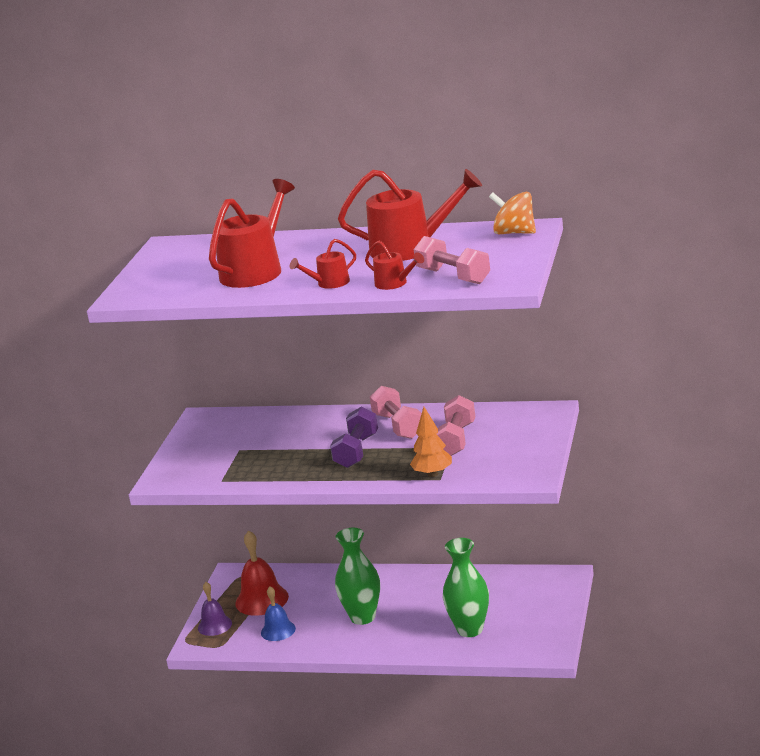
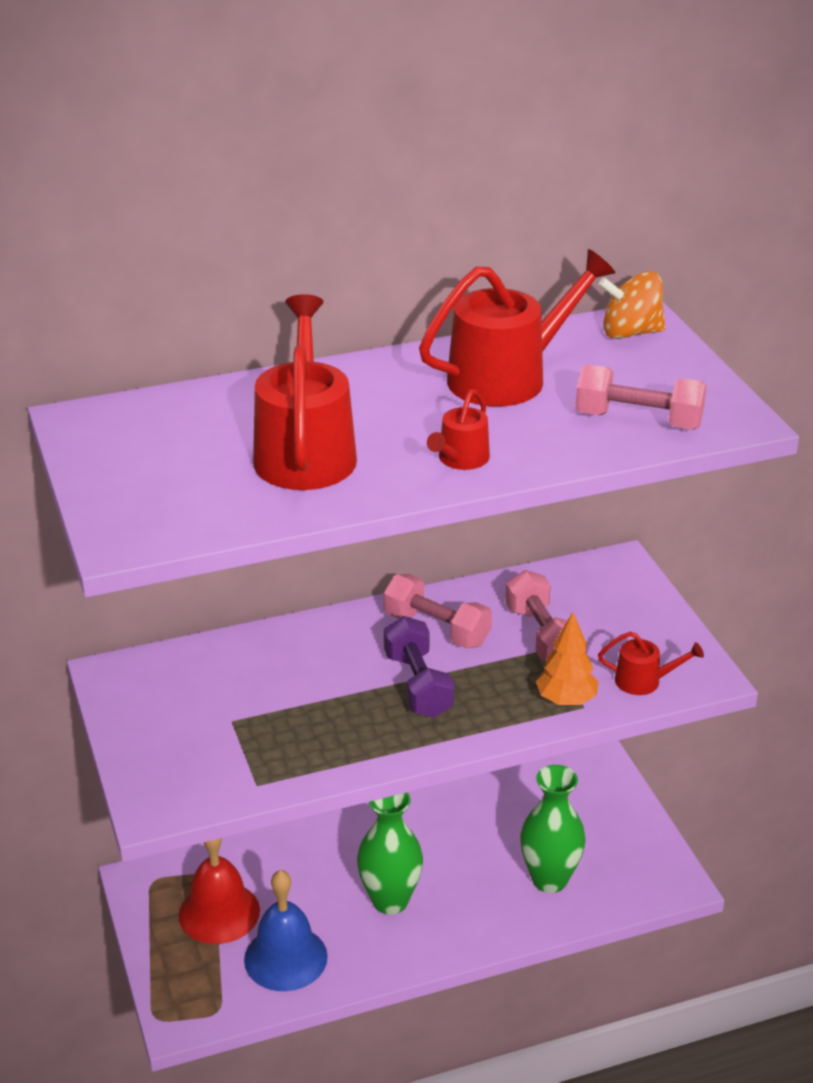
camera: 35 degrees left, 10 degrees up
(214, 625) = (182, 977): purple bell -> none
(278, 630) = (285, 958): blue bell -> blue bell, size x1.58
(394, 283) = (565, 446): red watering can -> red watering can (644, 681)

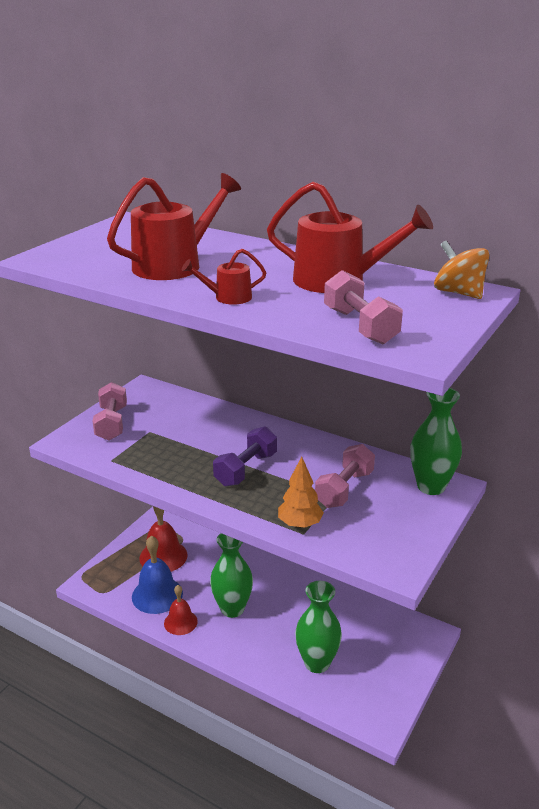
camera: 50 degrees right, 5 degrees down
(359, 961) = (180, 622): none -> red bell
(436, 629) = (299, 453): pink dumbbell -> pink dumbbell (111, 423)
(605, 578) = (431, 486): none -> green vase
(644, 681) = (358, 545): red watering can -> none

